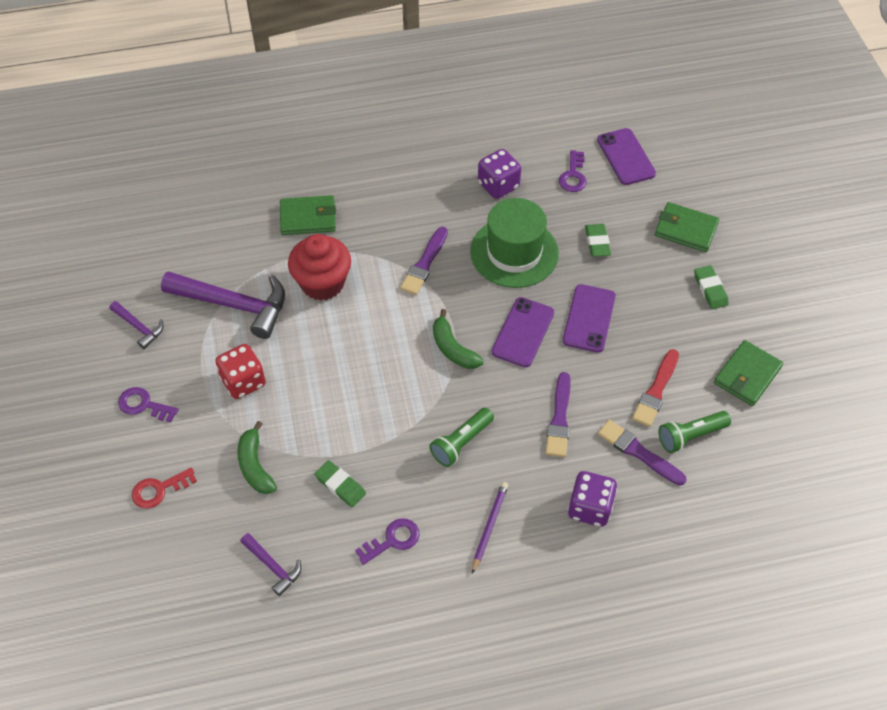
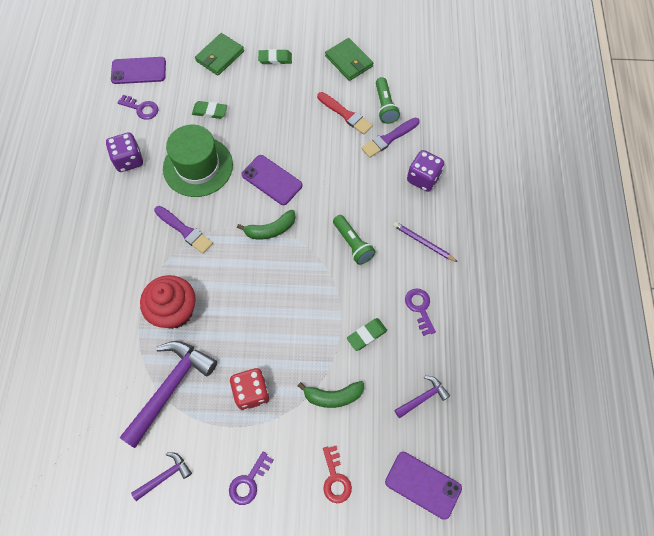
camera: 75 degrees left, 10 degrees up
(308, 218) = (100, 309): green wallet -> none
(559, 419) = (351, 177): purple brush -> none
(589, 318) = (274, 136): purple phone -> purple phone (423, 485)

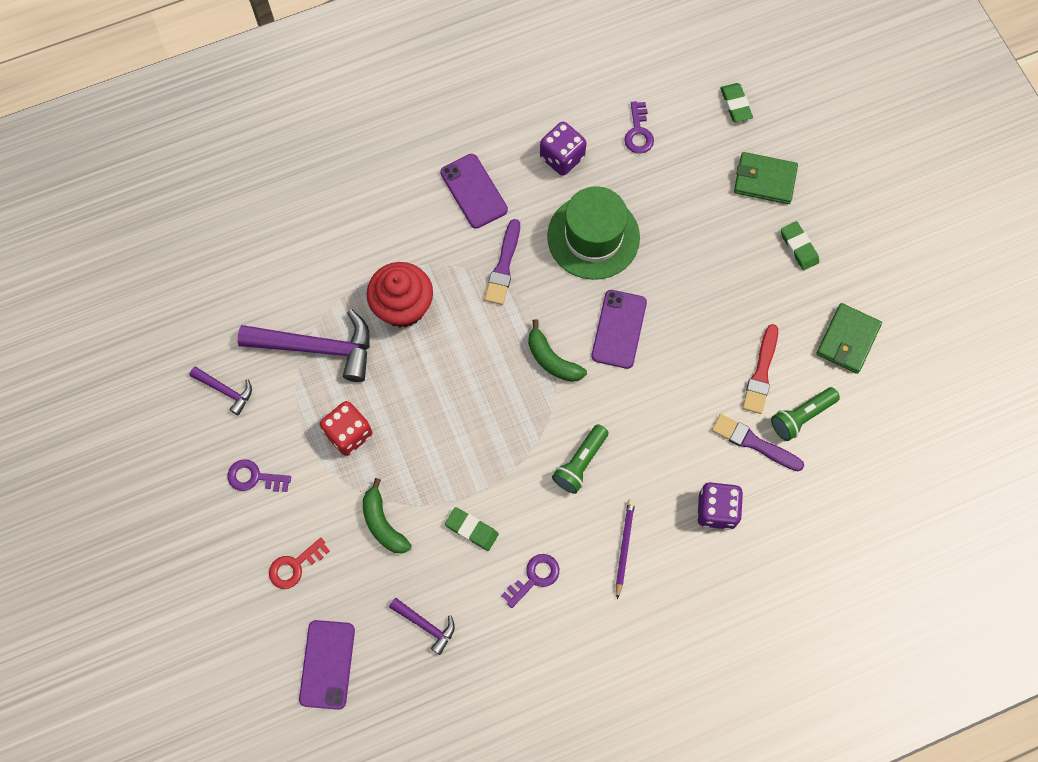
camera: 65 degrees right, 5 degrees up
(138, 71) = (689, 100): purple phone -> purple phone (473, 191)
(210, 111) = (676, 210): green eraser -> green eraser (735, 104)

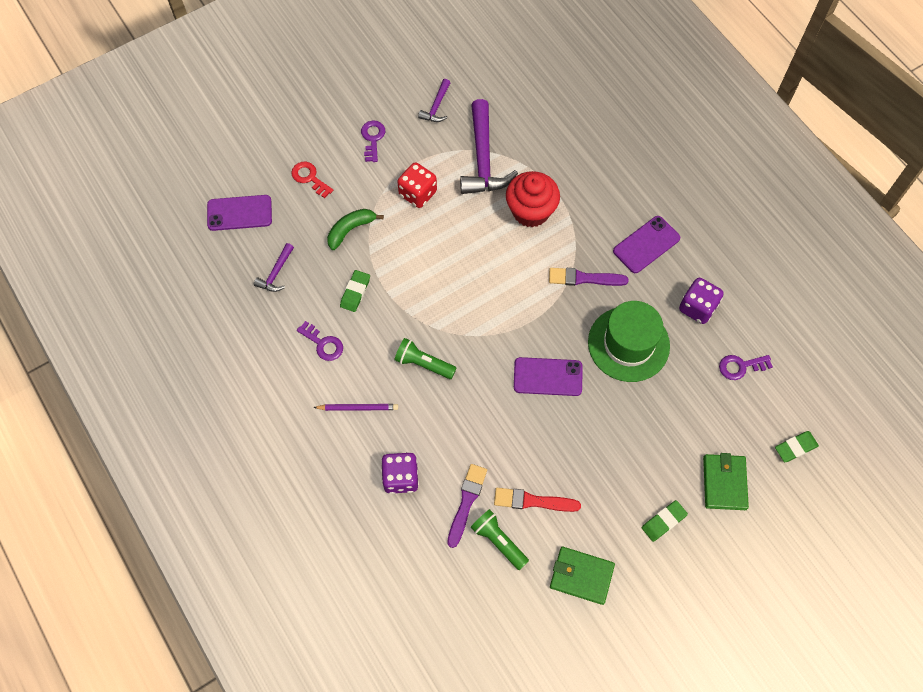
camera: 80 degrees right, 5 degrees down
(552, 360) = (509, 328): green banana -> none

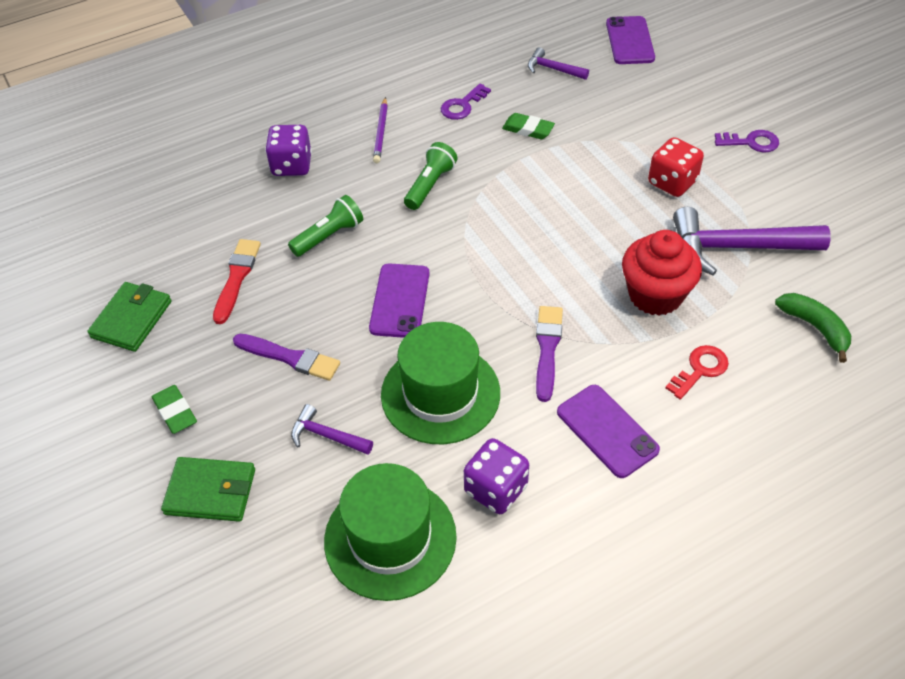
camera: 95 degrees right, 15 degrees down
(309, 178) = (684, 91): red key -> red key (700, 370)
(350, 230) = (613, 124): green banana -> green banana (815, 328)
(436, 107) = (816, 202): purple hammer -> purple hammer (326, 436)
(466, 502) = (250, 219): purple brush -> purple brush (290, 357)
(498, 541) = (196, 245): green flashlight -> green flashlight (329, 236)
(740, 366) = (390, 538): purple key -> green hat
(795, 447) = (244, 600): green eraser -> none

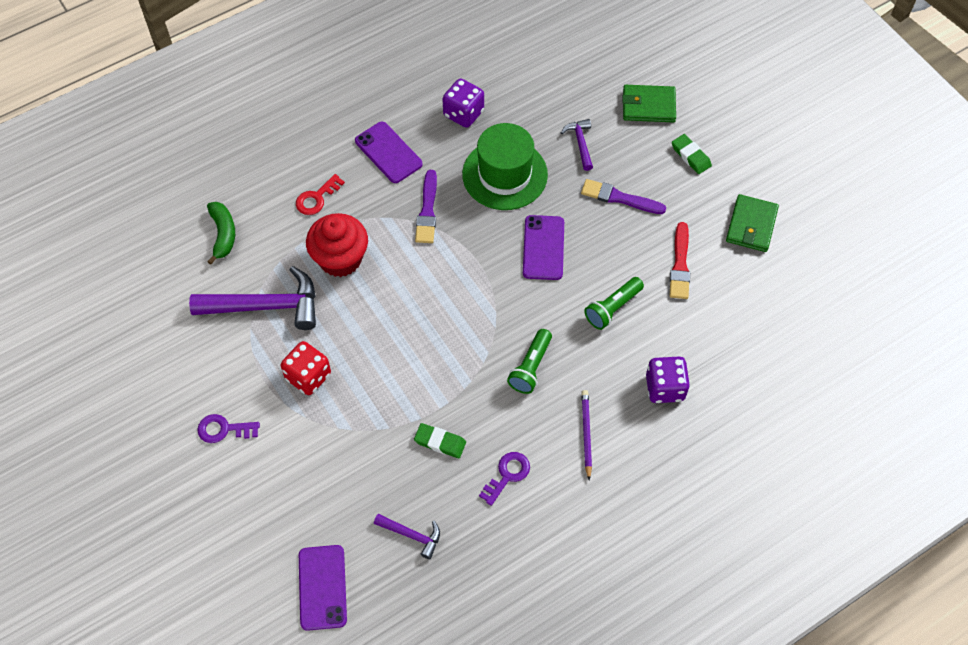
camera: 175 degrees right, 10 degrees up
(326, 436) = (580, 143): purple hammer -> purple hammer turned 120 degrees counterclockwise
(390, 538) = (528, 83): green hat -> none
(815, 328) = (223, 234): green banana -> green banana turned 150 degrees counterclockwise

